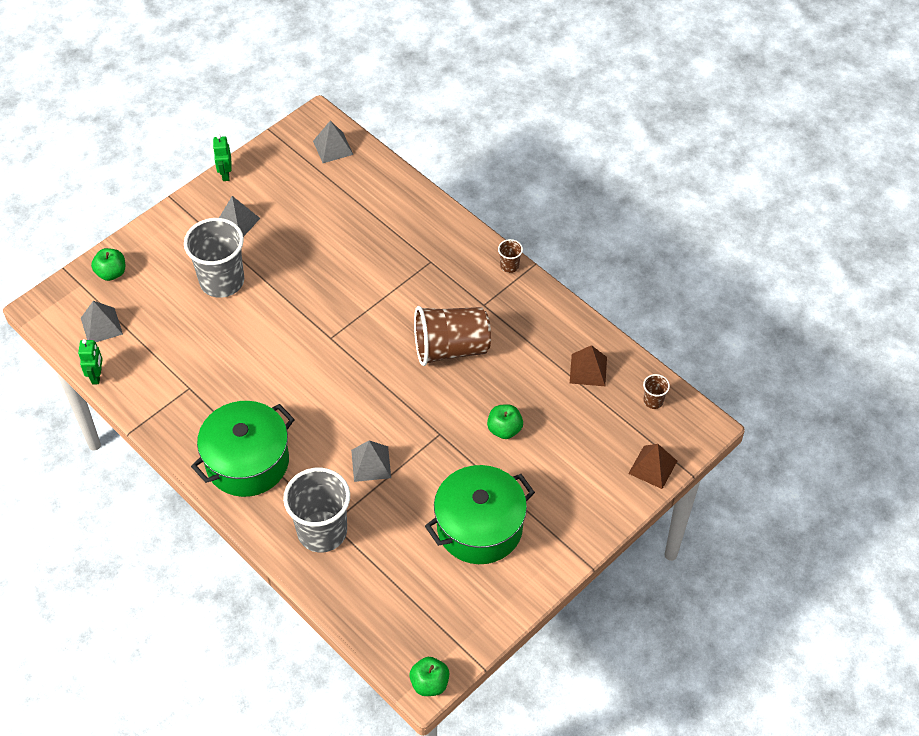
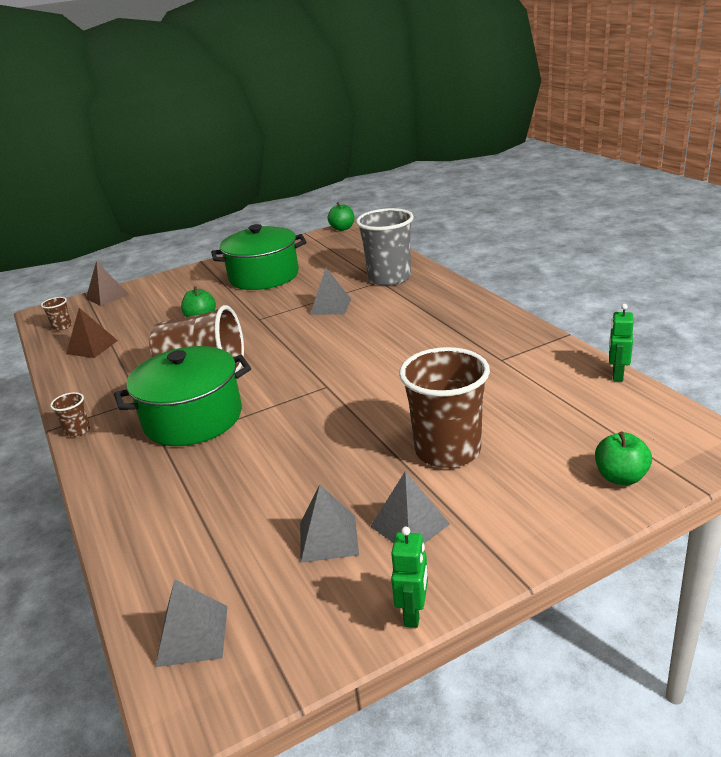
camera: 160 degrees left, 25 degrees down
(101, 326) = (622, 419): grey pyramid -> grey pyramid (328, 538)
(222, 281) = (447, 450): grey cup -> brown cup
(247, 461) = (445, 312): green pot -> green pot (193, 418)

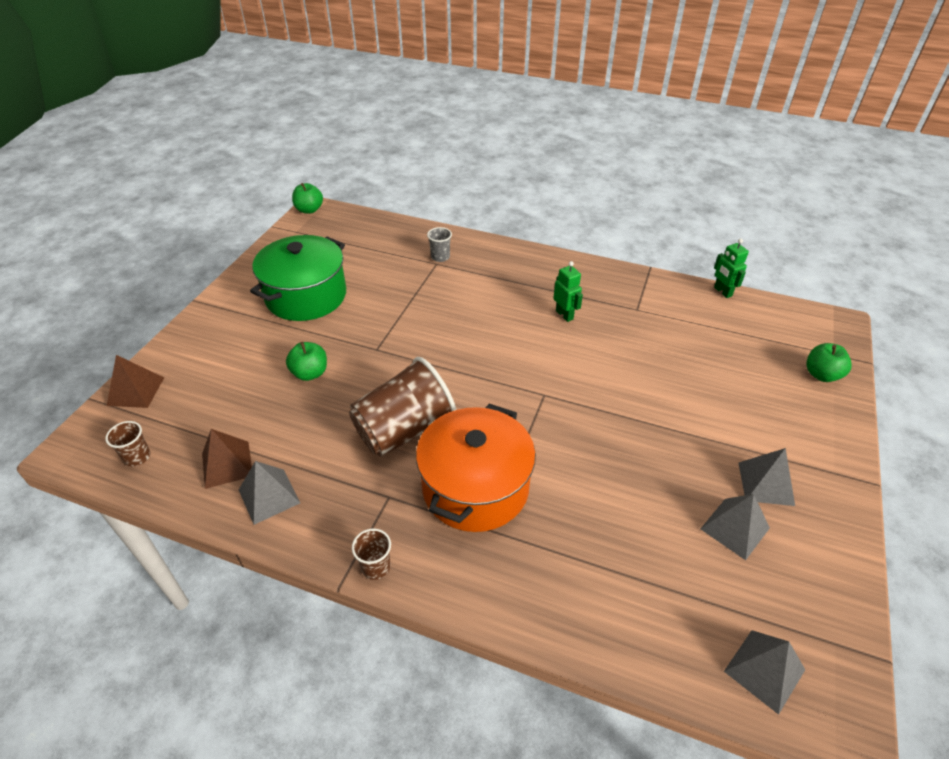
camera: 45 degrees left, 15 degrees up
(193, 418) = (475, 487): green pot -> orange pot
(330, 306) = (429, 308): grey pyramid -> grey pyramid (269, 496)
(389, 278) = (440, 257): grey cup -> grey cup, size x0.43
(413, 613) = (853, 547): green robot -> green robot (564, 315)
(447, 450) = (707, 408): brown cup -> none

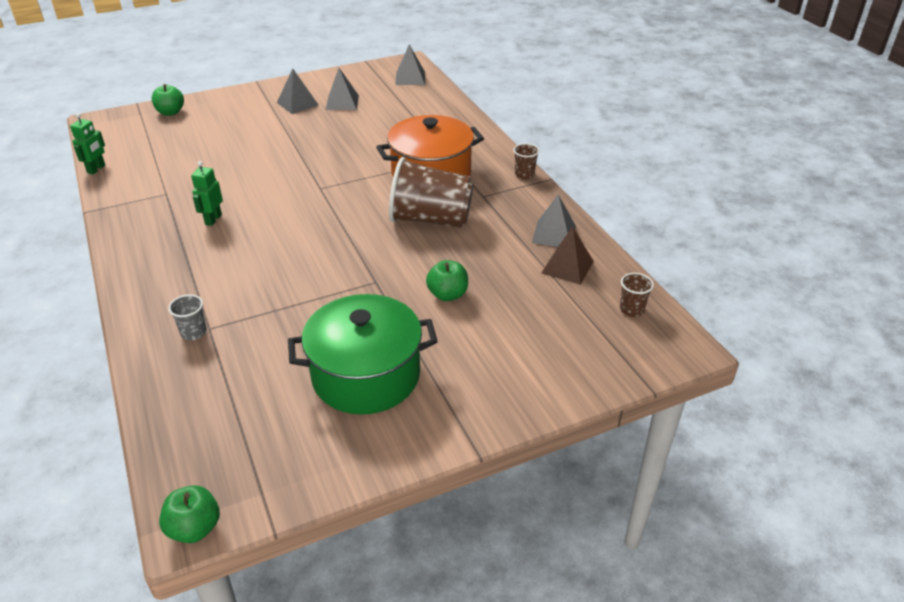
camera: 135 degrees left, 5 degrees down
(135, 391) = (606, 371): brown pyramid -> none

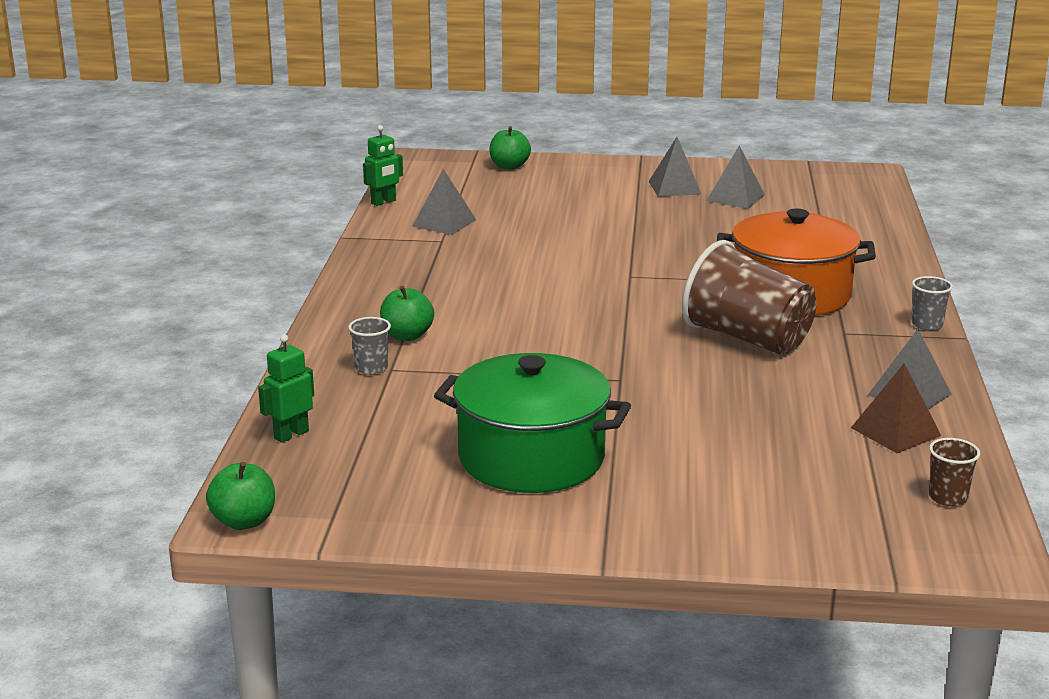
camera: 30 degrees right, 15 degrees down
(213, 219) = (475, 276): green robot -> green robot (291, 434)
(410, 78) = (856, 190): grey pyramid -> grey pyramid (444, 223)
(447, 294) = (701, 415): green apple -> green apple (407, 336)
(524, 175) = (927, 325): brown cup -> grey cup

